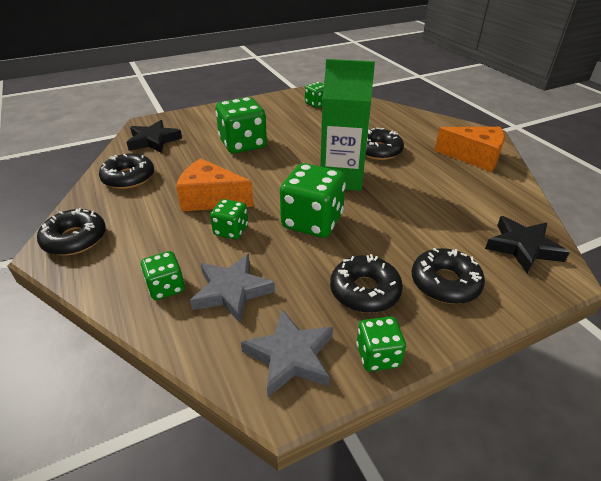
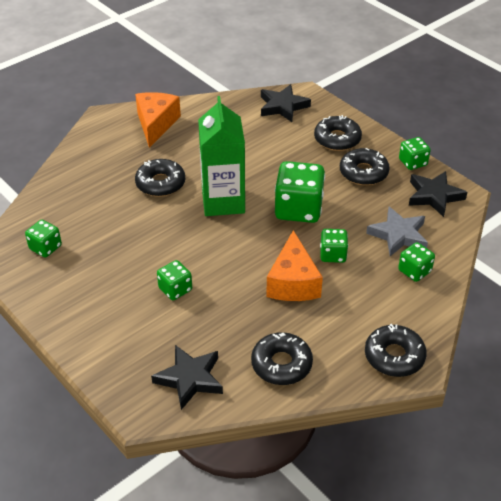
camera: 105 degrees left, 5 degrees up
(243, 144) = (175, 289): green dice -> green dice, size x0.54
(290, 356) = (434, 196): grey star -> black star

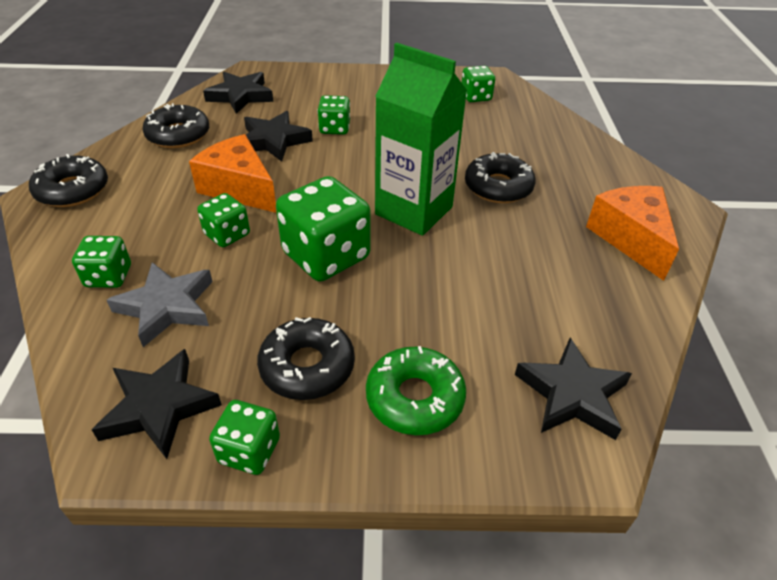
camera: 130 degrees right, 0 degrees up
(156, 124) = (631, 238): orange cheese -> orange cheese turned 150 degrees counterclockwise
(227, 308) = (273, 141): none -> black star
(337, 139) = (415, 398): black donut -> green donut

